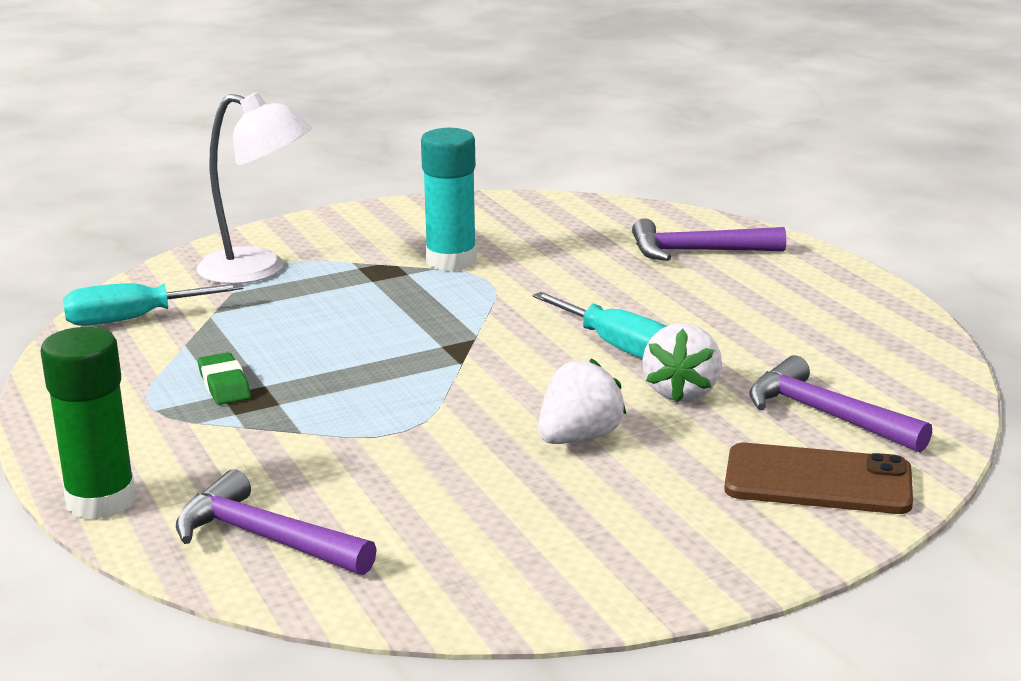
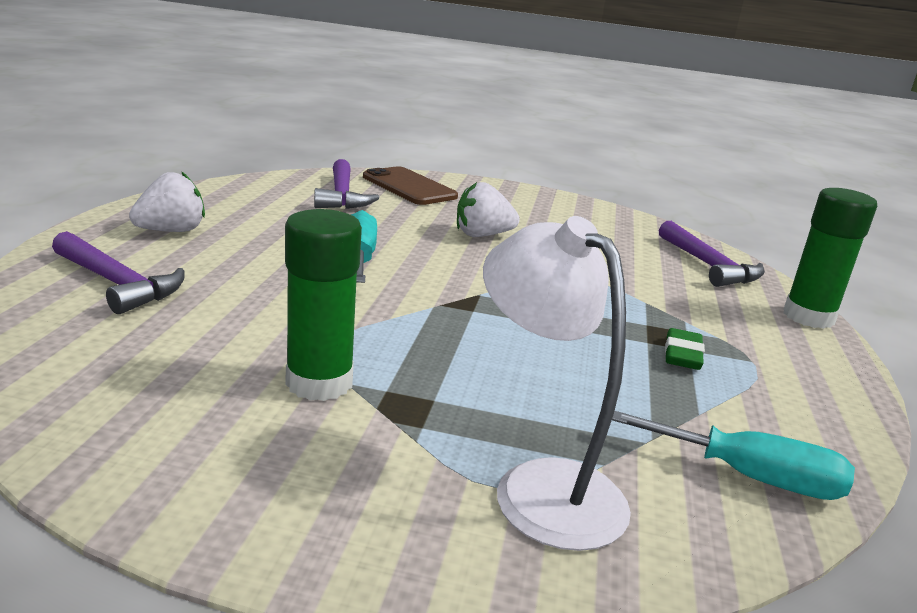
camera: 145 degrees left, 0 degrees up
(451, 261) = (319, 382): turquoise glue stick -> green glue stick
(681, 392) = (383, 227): white strawberry -> white strawberry (171, 231)

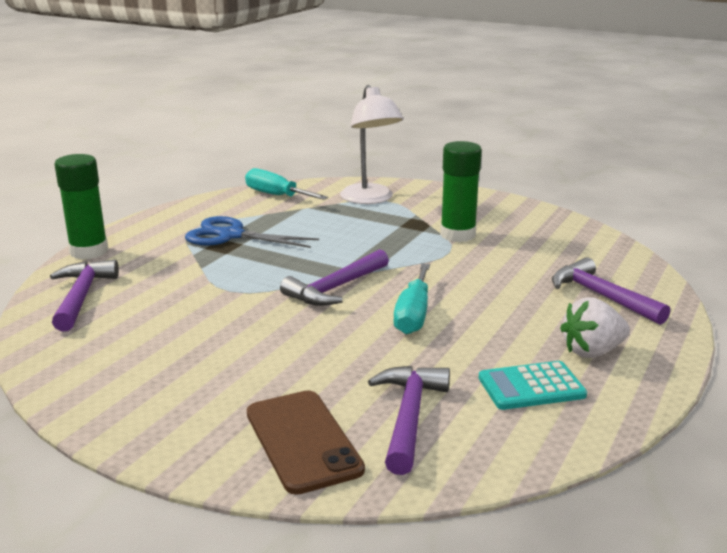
camera: 160 degrees left, 0 degrees up
(243, 209) = (531, 387): none -> turquoise calculator
(462, 282) = (336, 288): none -> purple hammer
(482, 235) = (273, 340): white strawberry -> none
(682, 355) = (231, 235): green eraser -> blue scissors

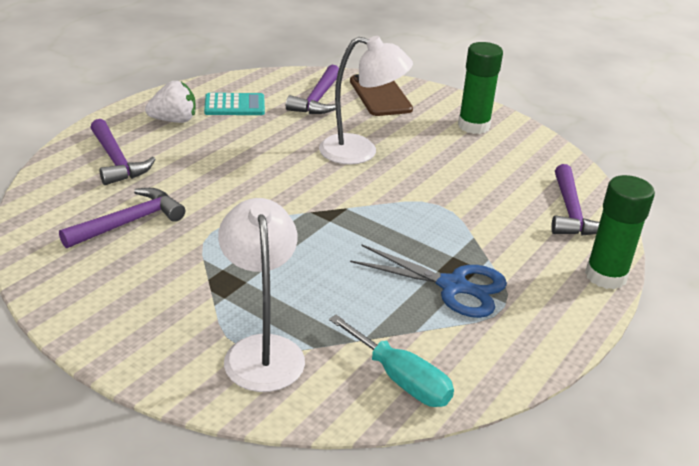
camera: 175 degrees left, 10 degrees up
(324, 337) = (360, 152): none -> white lamp
(336, 288) = (343, 195): purple hammer -> purple hammer (128, 222)
(413, 315) = (285, 162): turquoise screwdriver -> none
(458, 235) = (186, 255): green glue stick -> green glue stick (473, 126)

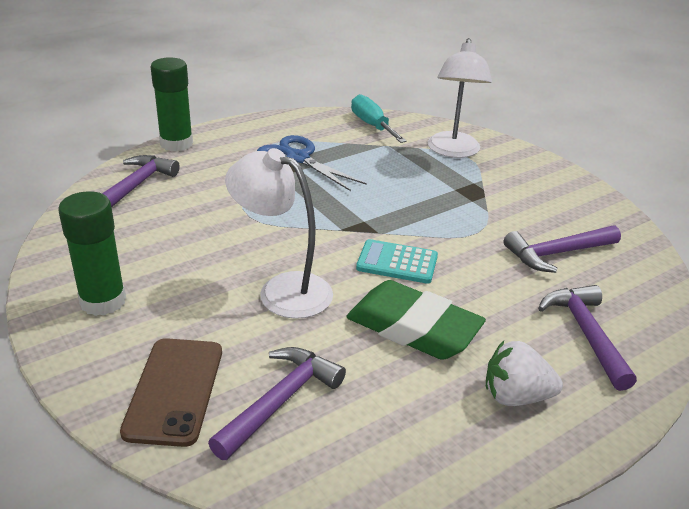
camera: 160 degrees left, 0 degrees up
(234, 105) = (418, 413): turquoise calculator -> turquoise calculator (397, 262)
(251, 144) = (413, 328): none -> green eraser

